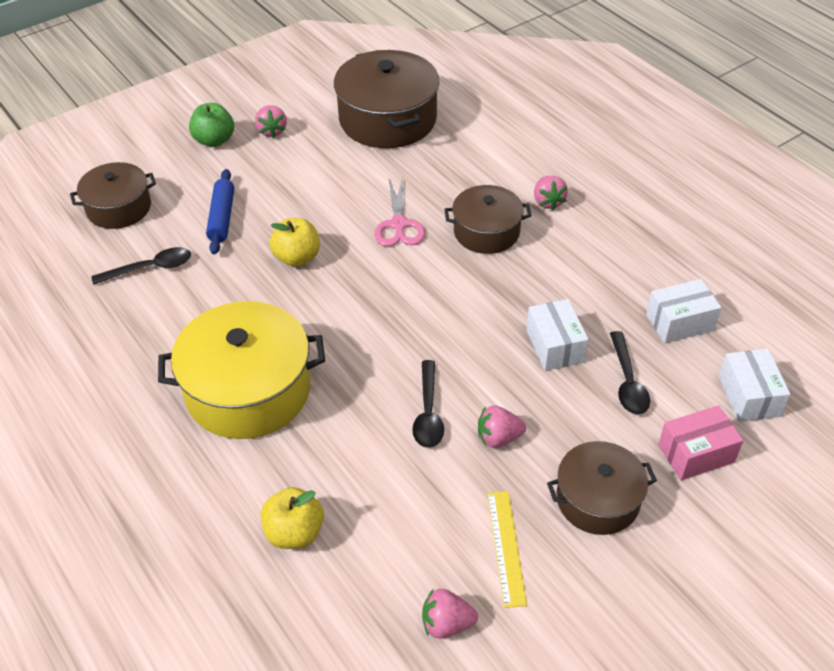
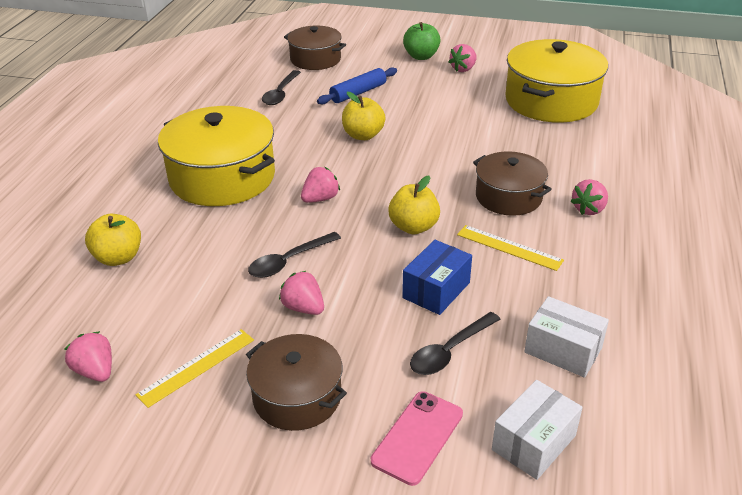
camera: 50 degrees right, 10 degrees down
(150, 268) = (281, 93): black spoon -> black spoon turned 75 degrees clockwise
(361, 342) = (320, 199): none -> pink strawberry
(387, 119) = (551, 101): brown pot -> yellow pot
(399, 225) = (455, 157): pink scissors -> none
(465, 309) = (413, 227): none -> yellow apple
(547, 273) = (509, 247): none -> yellow ruler
(555, 346) = (436, 290): white box -> blue box
(696, 454) = (417, 437): pink box -> pink phone

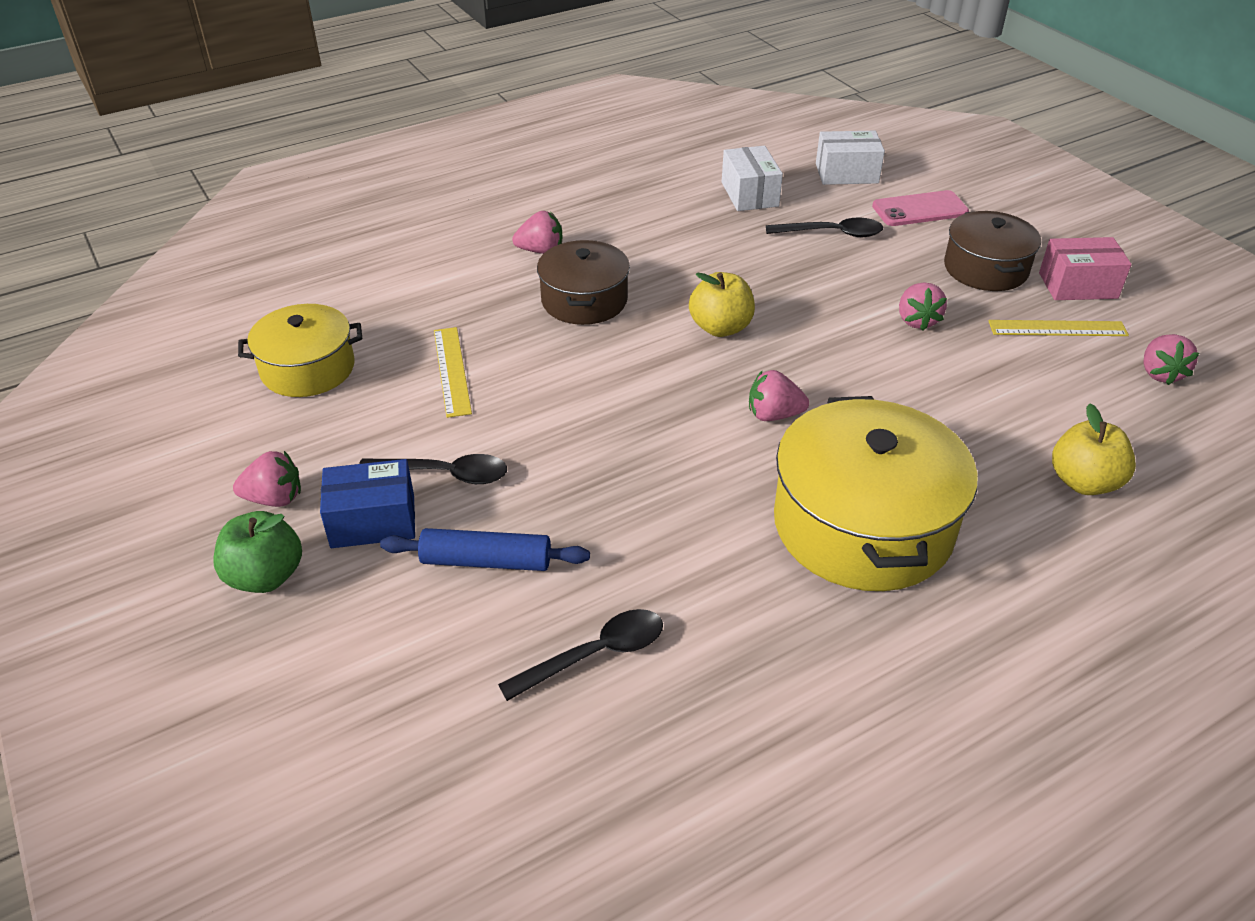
camera: 135 degrees left, 5 degrees up
(206, 430) = (1078, 285): none -> pink box
(289, 261) = (887, 367): black spoon -> black spoon (445, 474)
(315, 59) = (416, 715): brown pot -> none
(363, 135) = (601, 472): yellow apple -> none
(436, 290) = (781, 271): blue box -> blue box (373, 521)
(509, 247) = (666, 264): yellow ruler -> yellow ruler (451, 371)
(551, 101) = (308, 368): yellow pot -> yellow pot, size x0.61

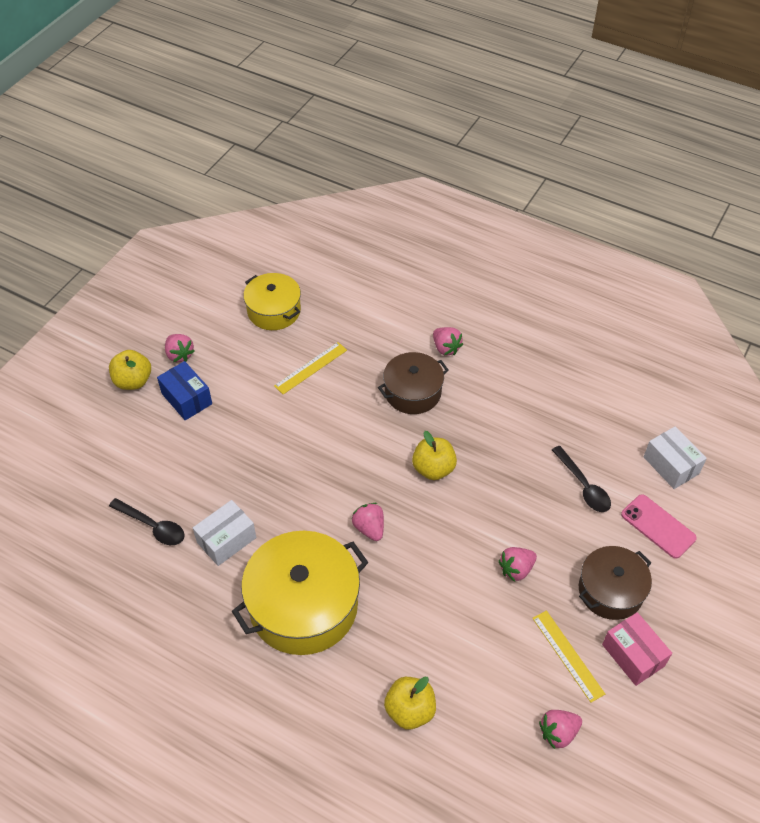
camera: 60 degrees right, 10 degrees up
(265, 576) = (133, 381): green apple -> yellow apple
(445, 474) = (233, 408): black spoon -> none
(486, 561) = (186, 455): blue rolling pin -> none
(750, 194) = (595, 421): white box -> white box (226, 540)

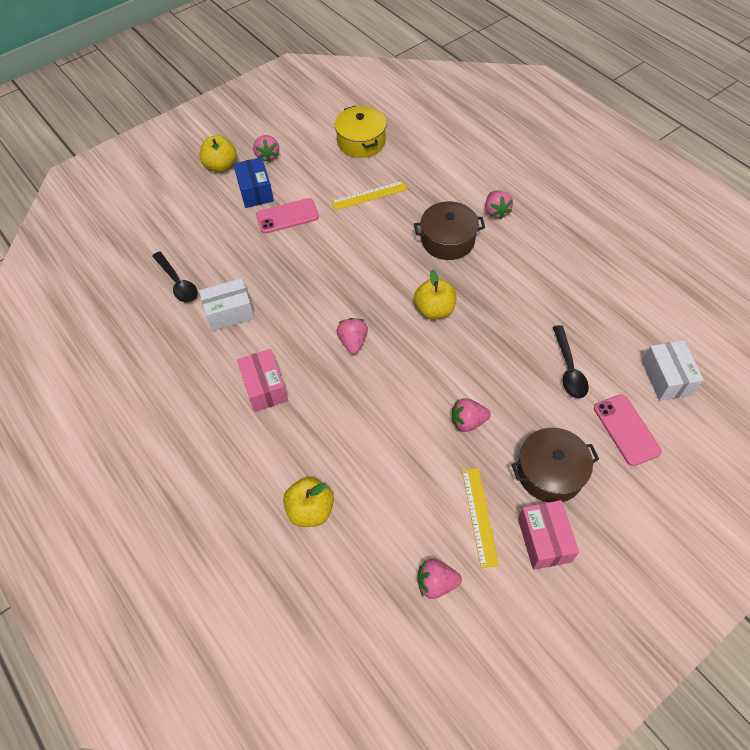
camera: 25 degrees right, 5 degrees up
(235, 416) = (287, 216): none -> pink phone
(303, 605) = (265, 387): yellow pot -> pink box

